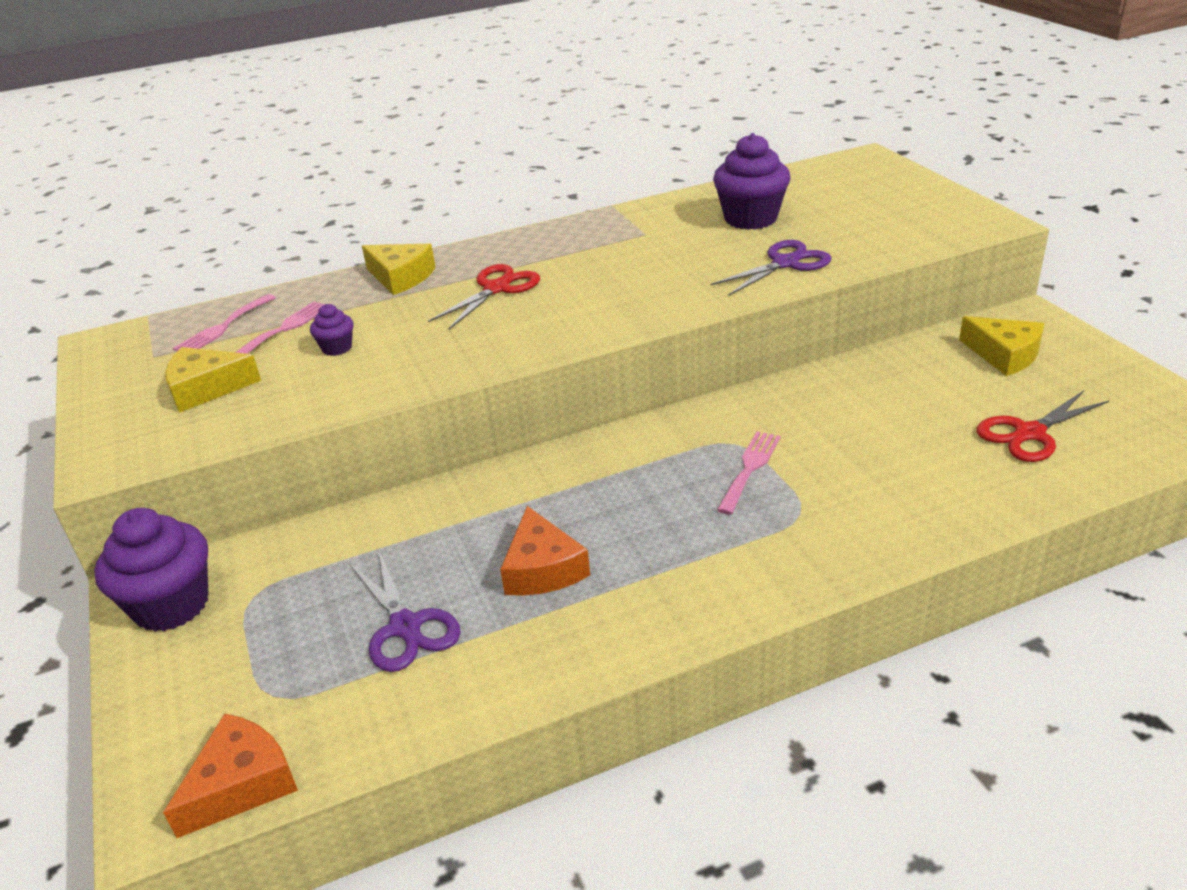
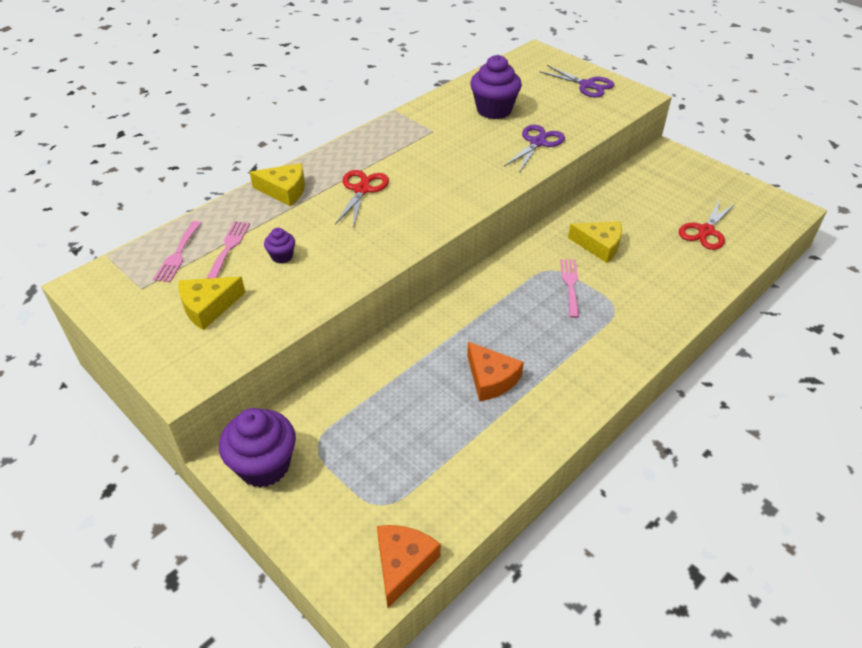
camera: 25 degrees left, 10 degrees up
(406, 627) = (433, 438): purple scissors -> purple scissors (587, 85)
(1004, 355) = (666, 181): yellow cheese -> yellow cheese (599, 245)

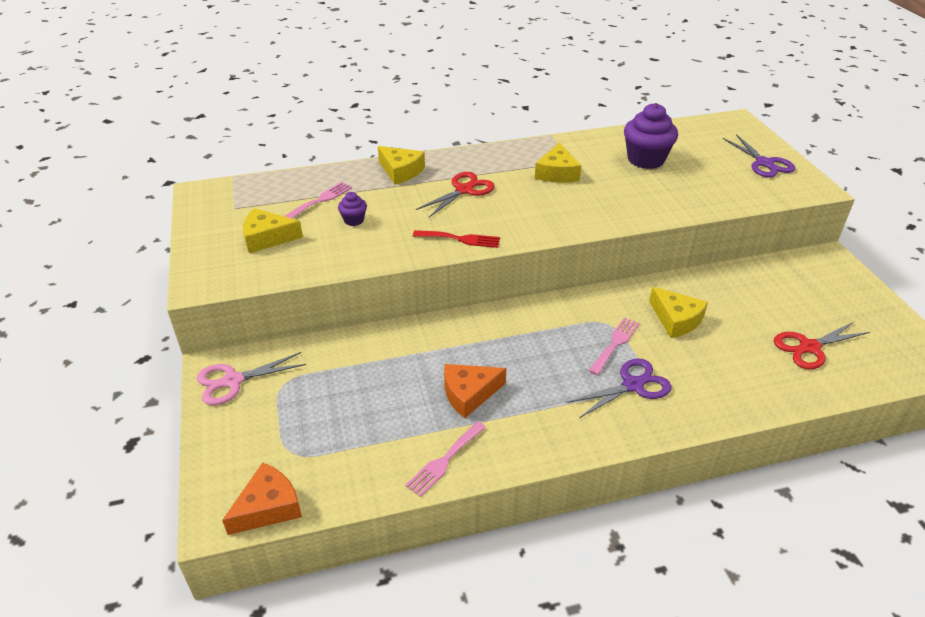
camera: 30 degrees right, 5 degrees down
(178, 254) = (280, 193): pink fork -> pink fork (444, 461)
(264, 466) = (233, 381): purple cupcake -> pink scissors
(400, 239) = (460, 239): none -> red fork
(430, 146) = (557, 173): none -> yellow cheese
(491, 379) = (469, 394): orange cheese -> orange cheese turned 75 degrees clockwise
(537, 142) = (664, 199): purple scissors -> purple scissors (633, 385)

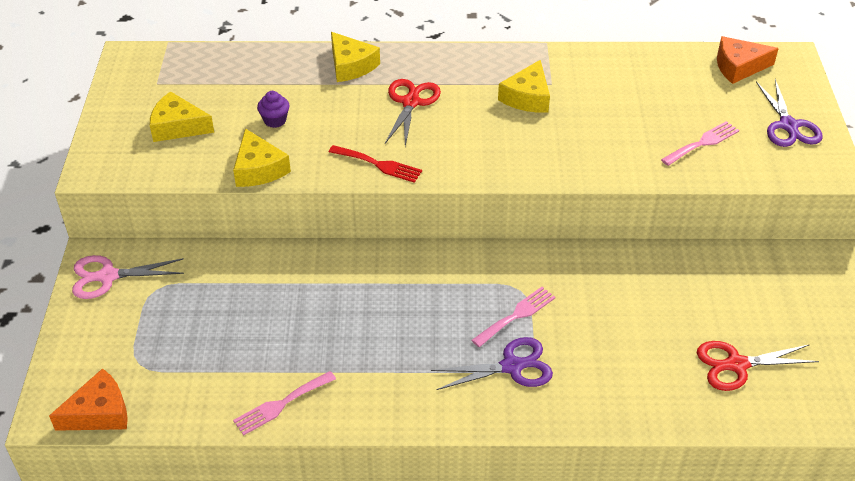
camera: 15 degrees right, 5 degrees up
(321, 200) = (250, 89): pink fork -> pink fork (702, 143)
(464, 190) = (411, 102): red scissors -> red scissors turned 45 degrees counterclockwise
(469, 394) = (335, 339): orange cheese -> orange cheese (739, 67)
(645, 160) = (643, 96): purple cupcake -> none
(676, 319) = (600, 301): yellow cheese -> yellow cheese (258, 169)

